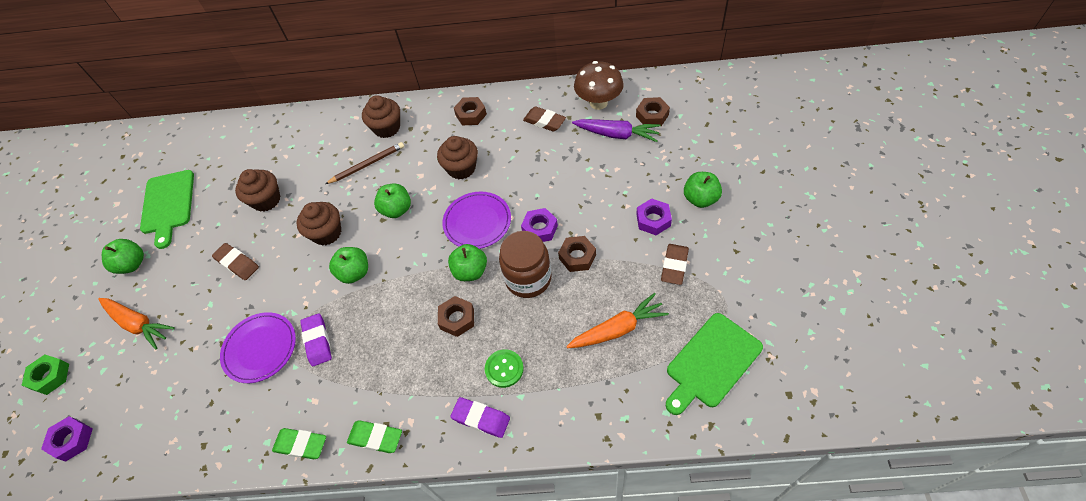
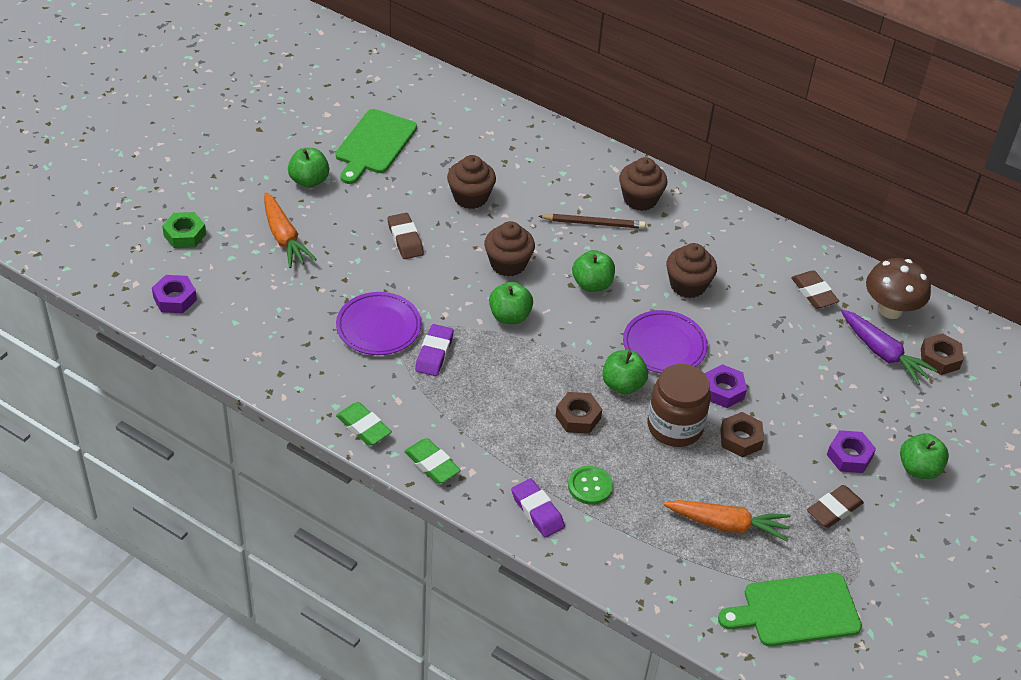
camera: 25 degrees right, 10 degrees down
(471, 115) = (739, 238): brown nut -> none

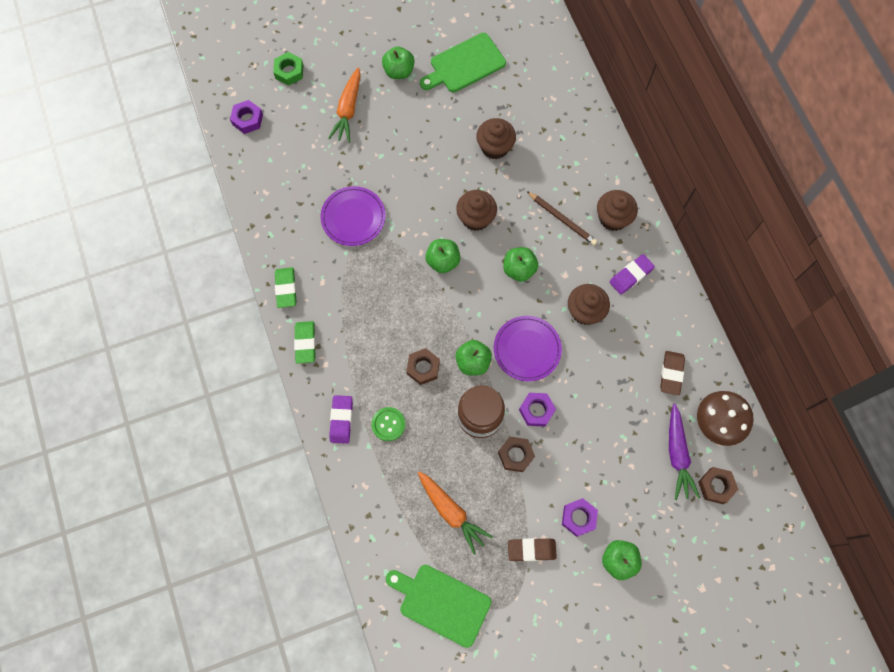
camera: 40 degrees right, 25 degrees up
(405, 239) = (424, 157): brown eraser -> none
(434, 353) = (372, 260): purple eraser -> purple eraser (631, 276)

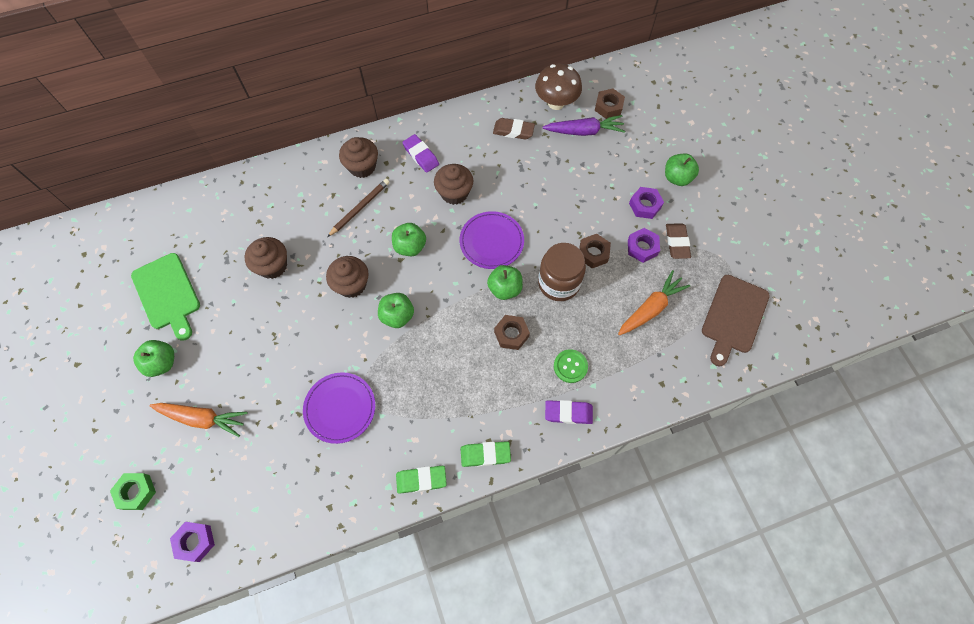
camera: 90 degrees left, 5 degrees down
(441, 603) = (733, 317): green cutting board -> brown cutting board
(536, 410) = (550, 235): purple nut -> purple nut (642, 247)

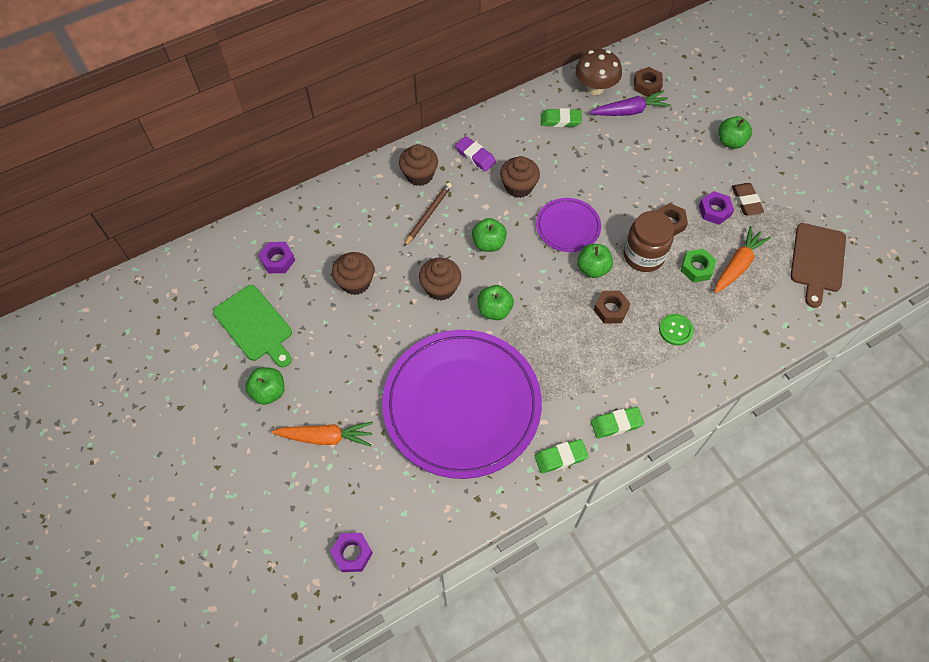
camera: 10 degrees left, 5 degrees down
(136, 492) = (278, 518): green nut -> green nut (696, 268)
(340, 408) = (462, 405): purple plate -> purple plate, size x2.18
(513, 131) = (560, 120): brown eraser -> green eraser
(568, 413) = (685, 373): purple eraser -> none
(645, 205) = (706, 172): purple nut -> purple nut (278, 260)

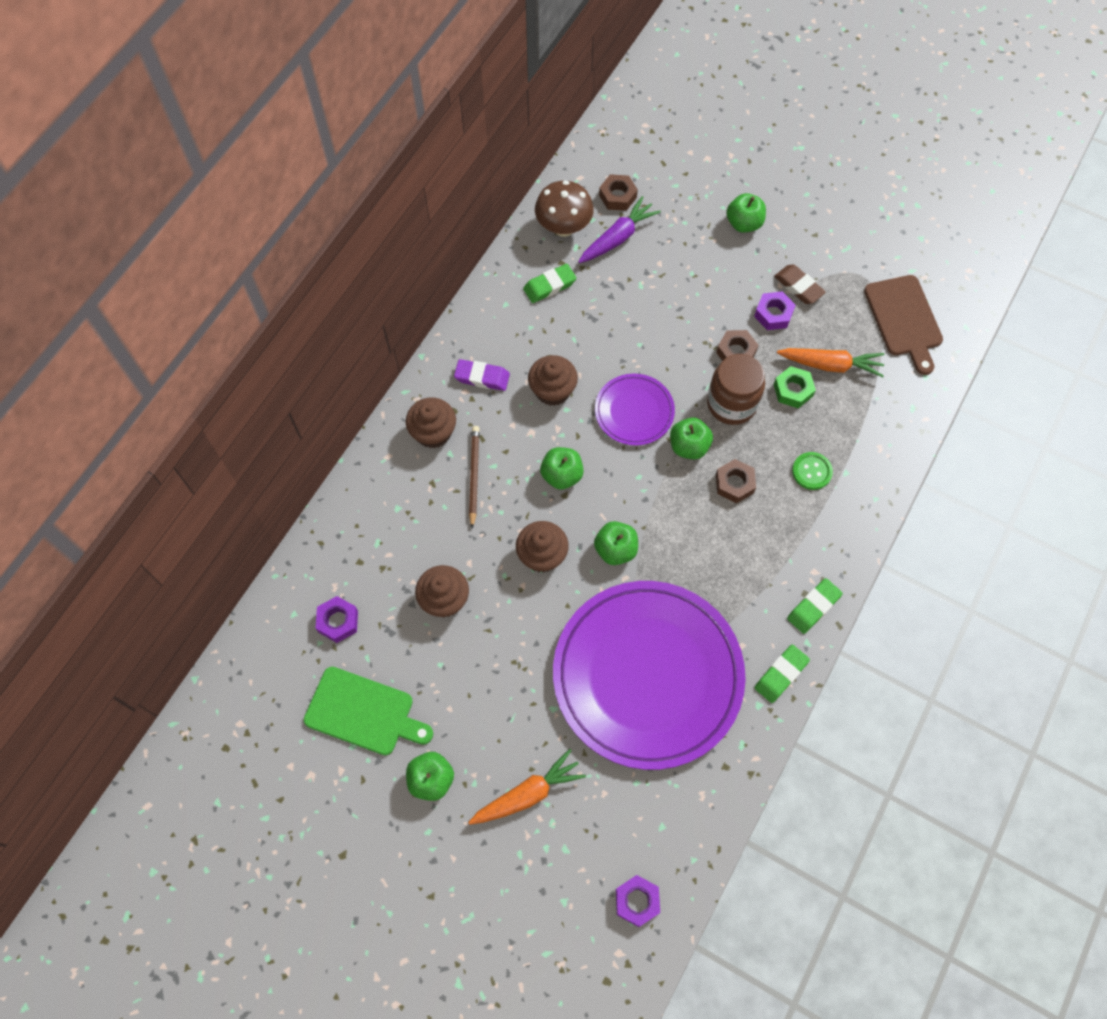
camera: 30 degrees left, 5 degrees up
(737, 265) = (830, 365): orange carrot -> orange carrot turned 90 degrees clockwise

